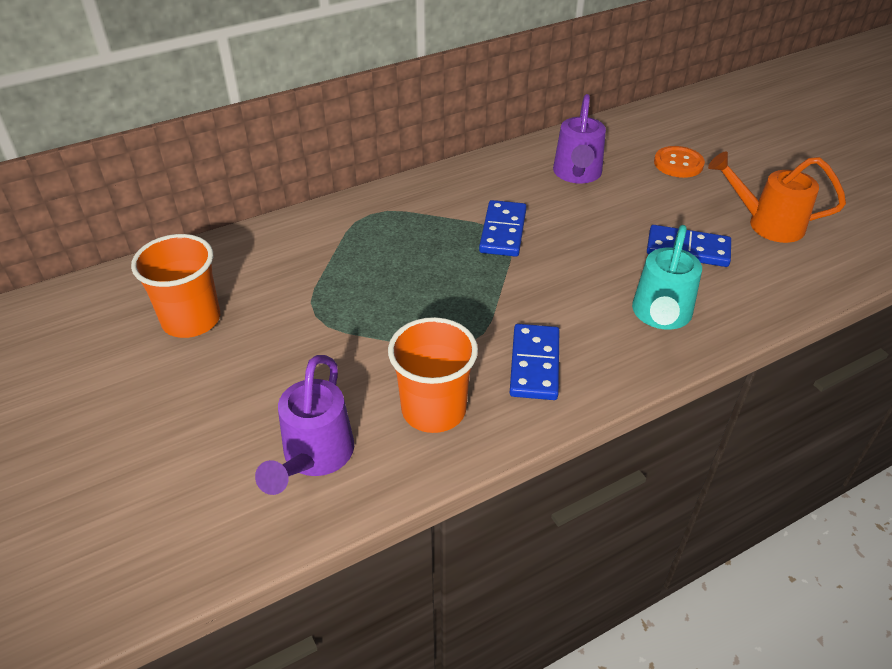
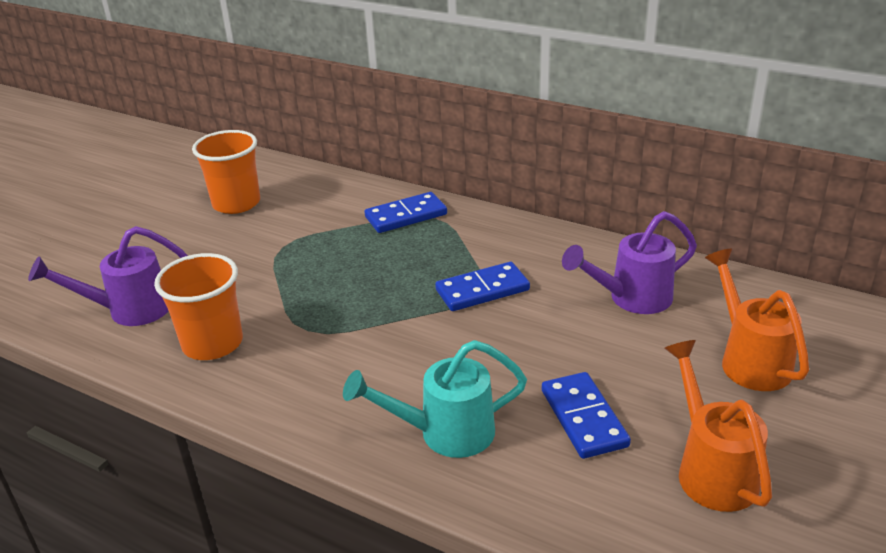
camera: 60 degrees right, 10 degrees down
(535, 364) = (306, 376): blue domino -> blue domino (406, 216)
(678, 163) = (749, 359): orange button -> orange watering can

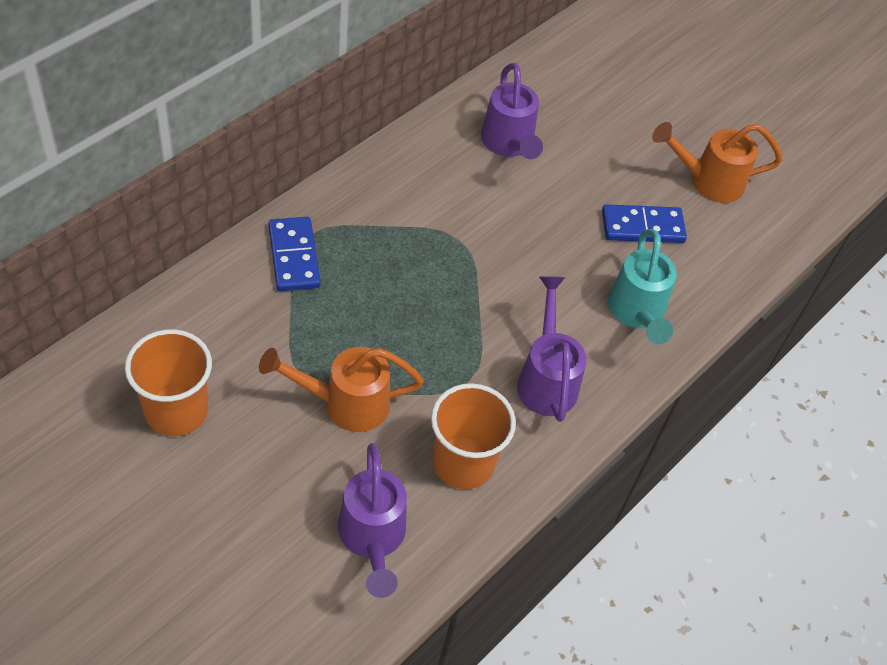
camera: 85 degrees left, 20 degrees up
(326, 378) = (546, 378): none -> purple watering can
(482, 290) = (457, 235): blue domino -> none
(749, 359) = (606, 113): orange watering can -> orange watering can (345, 403)

